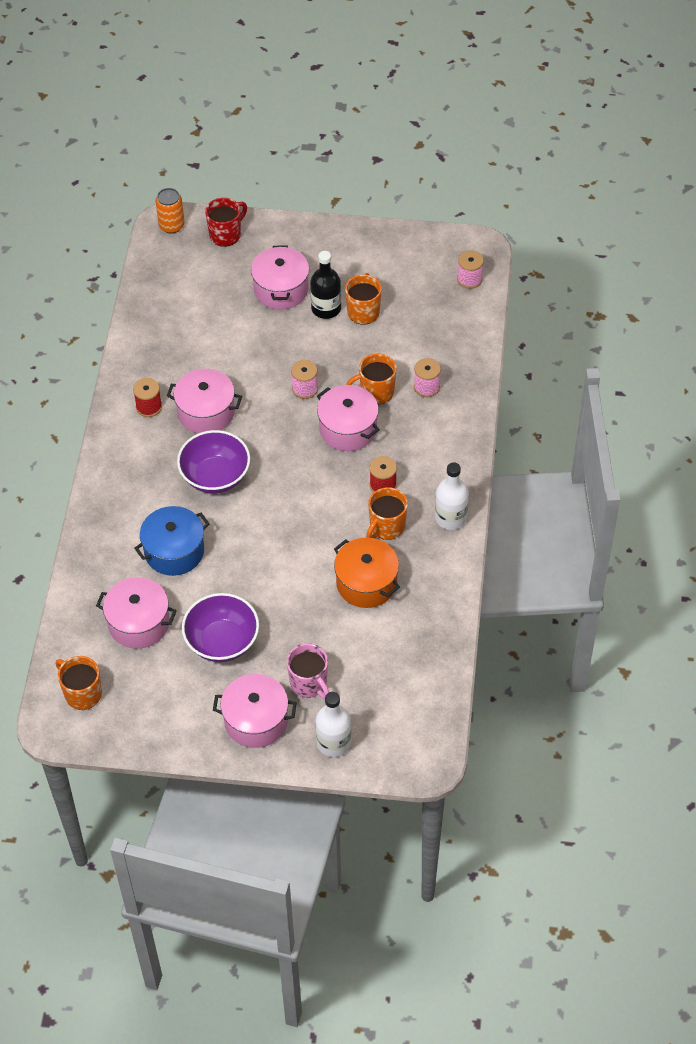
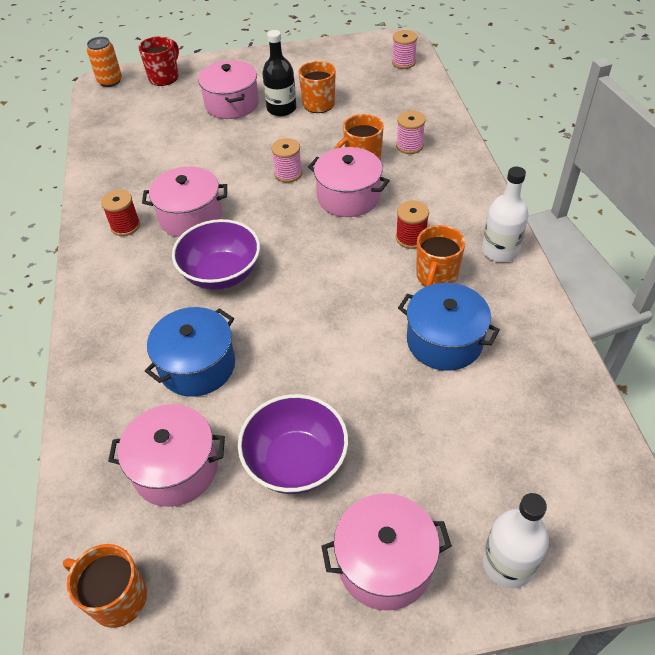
camera: 15 degrees left, 5 degrees down
(309, 683) = (434, 486): pink mug -> none
(366, 583) = (444, 341): orange pot -> blue pot

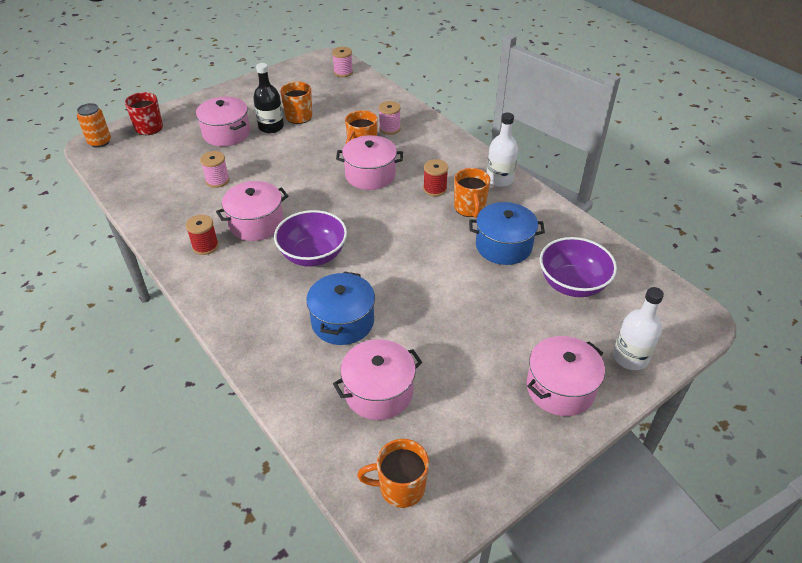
camera: 30 degrees left, 5 degrees down
(288, 174) = (312, 171): pink spool -> pink spool (217, 180)
(296, 462) = (460, 354): purple bowl -> purple bowl (572, 284)

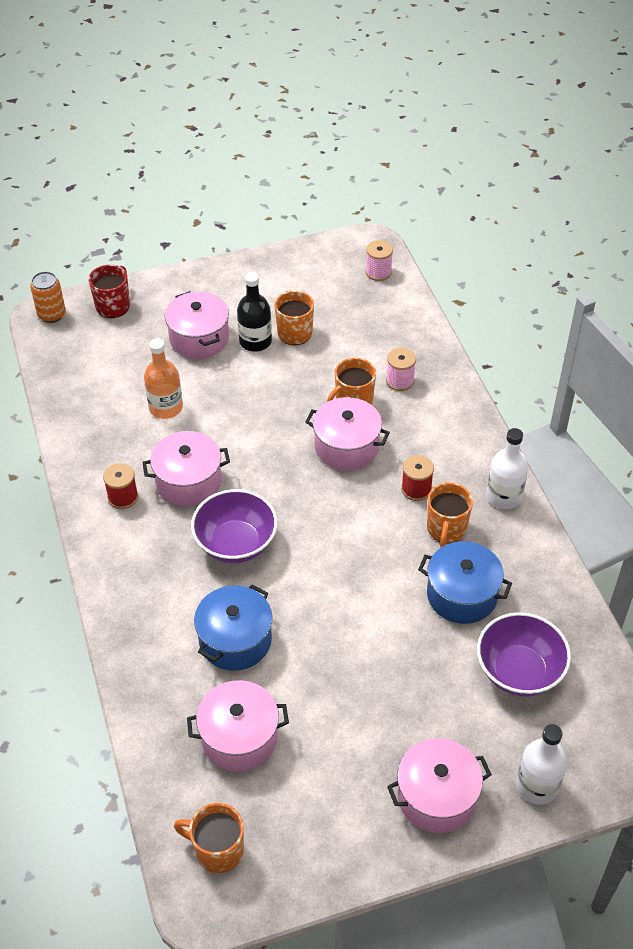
camera: 20 degrees right, 5 degrees up
(217, 180) = (166, 407): pink spool -> orange bottle

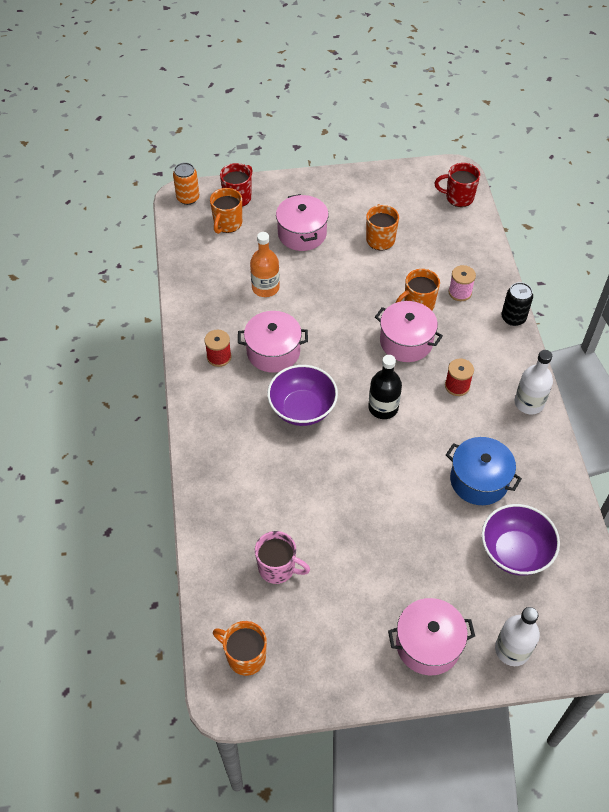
camera: 10 degrees right, 5 degrees up
(235, 640) = (288, 488): blue pot -> none
(239, 737) = (278, 568): pink pot -> pink mug
(255, 341) = (347, 242): black bottle -> black bottle (383, 408)
(378, 272) = (458, 197): pink spool -> red mug
(446, 529) = (476, 423): orange mug -> orange mug (227, 224)
(467, 401) = (513, 318): none -> black can

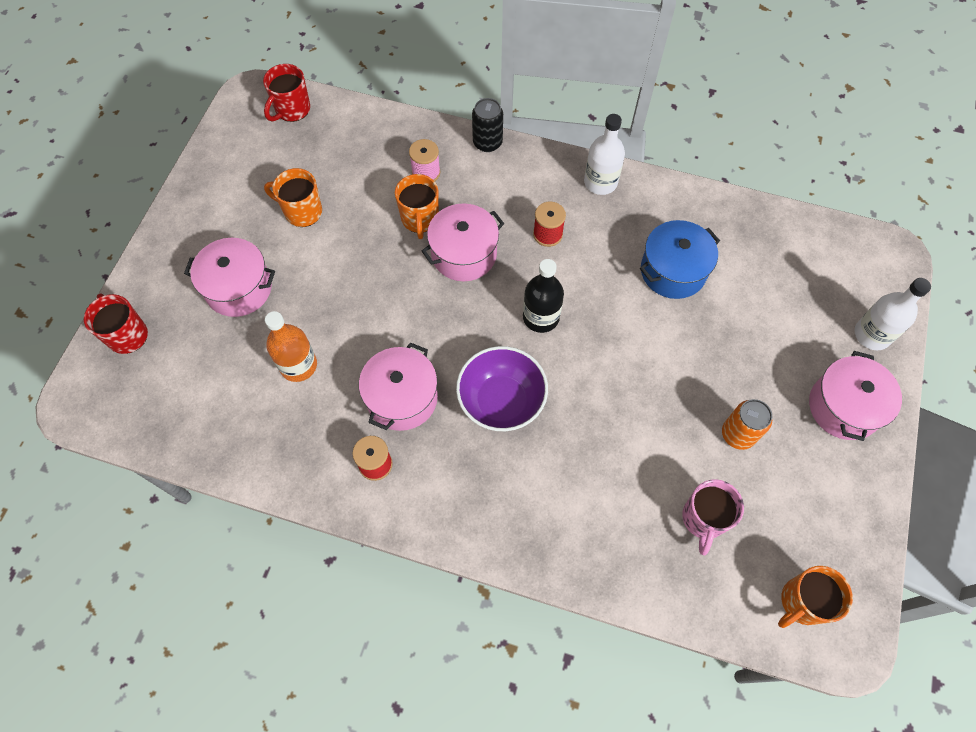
camera: 65 degrees left, 10 degrees up
(188, 198) = (84, 396): orange can -> orange can (738, 434)
(227, 224) = (164, 366): orange mug -> none
(278, 568) = (703, 519): pink mug -> pink mug turned 150 degrees clockwise
(515, 552) = (767, 280): purple bowl -> none

